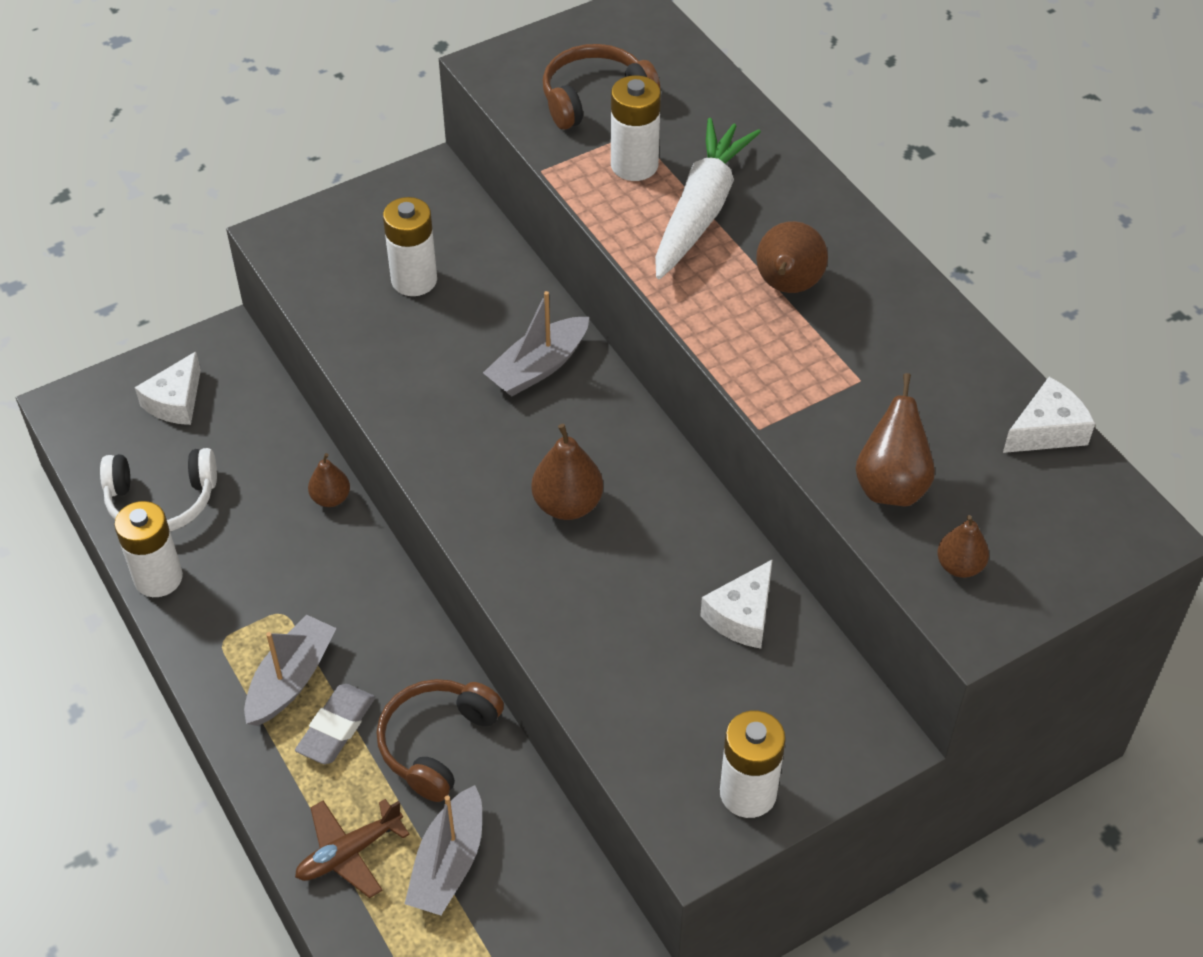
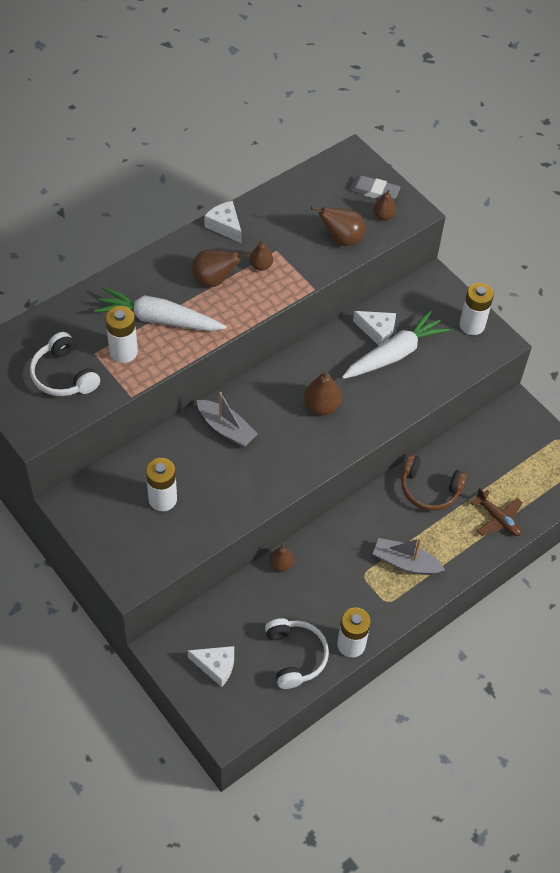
camera: 100 degrees left, 5 degrees up
(336, 727) = (430, 536): grey eraser -> grey eraser (374, 191)
(448, 863) = (493, 476): grey boat -> none
(595, 98) = (63, 375): brown headphones -> white headphones
(680, 637) = (394, 354): none -> white carrot
(821, 354) = (261, 266): none -> brown pear
(1047, 430) = (297, 183): white cheese -> white cheese (225, 226)

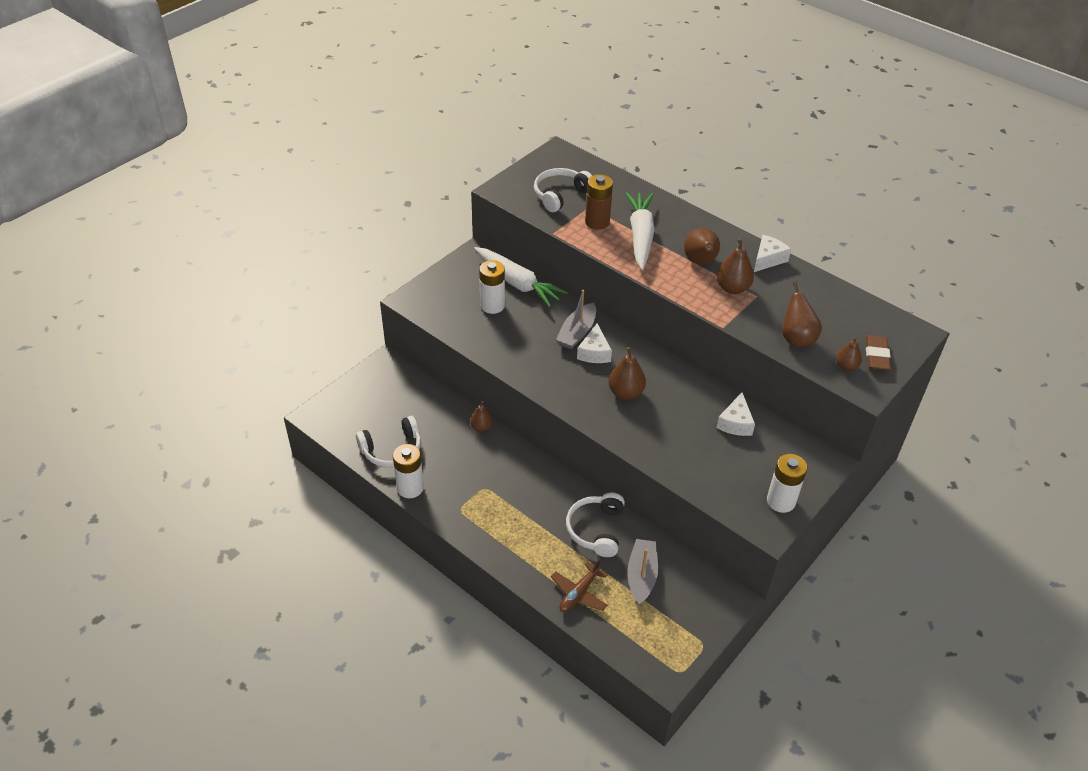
camera: 80 degrees right, 10 degrees down
(123, 352) = (597, 222): white battery -> brown battery
(216, 666) = (374, 399): white cheese -> white cheese (594, 352)
(261, 266) = (732, 288): brown pear -> brown pear, size x1.58
(374, 191) = (876, 355): grey eraser -> brown eraser
(394, 354) = (712, 439): white carrot -> white carrot (517, 283)
(405, 562) = (506, 519): grey boat -> grey boat (641, 576)
(429, 489) = (596, 529): brown headphones -> white headphones

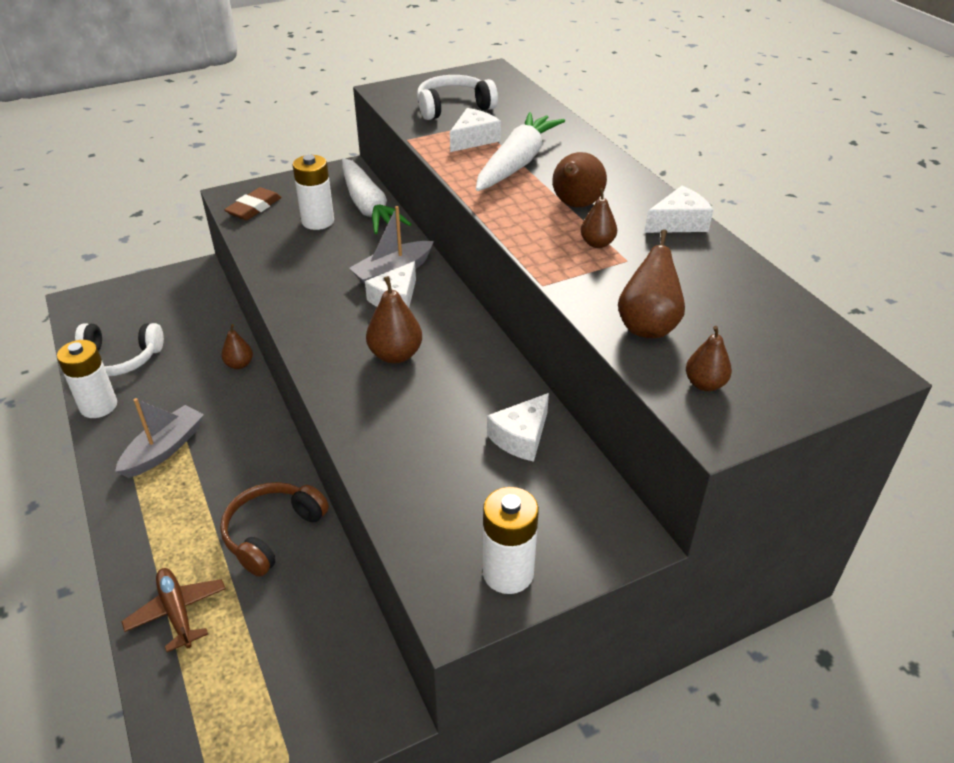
camera: 25 degrees right, 5 degrees down
(579, 593) = (177, 612): brown plane -> brown plane turned 90 degrees clockwise
(596, 529) = (272, 532): white headphones -> brown headphones
(597, 222) = (473, 139): brown battery -> white cheese
(641, 576) = (281, 620): grey boat -> grey boat (164, 449)
(732, 288) = (597, 243): brown pear -> brown pear, size x0.63
(876, 355) = (770, 383): brown eraser -> brown eraser (254, 208)

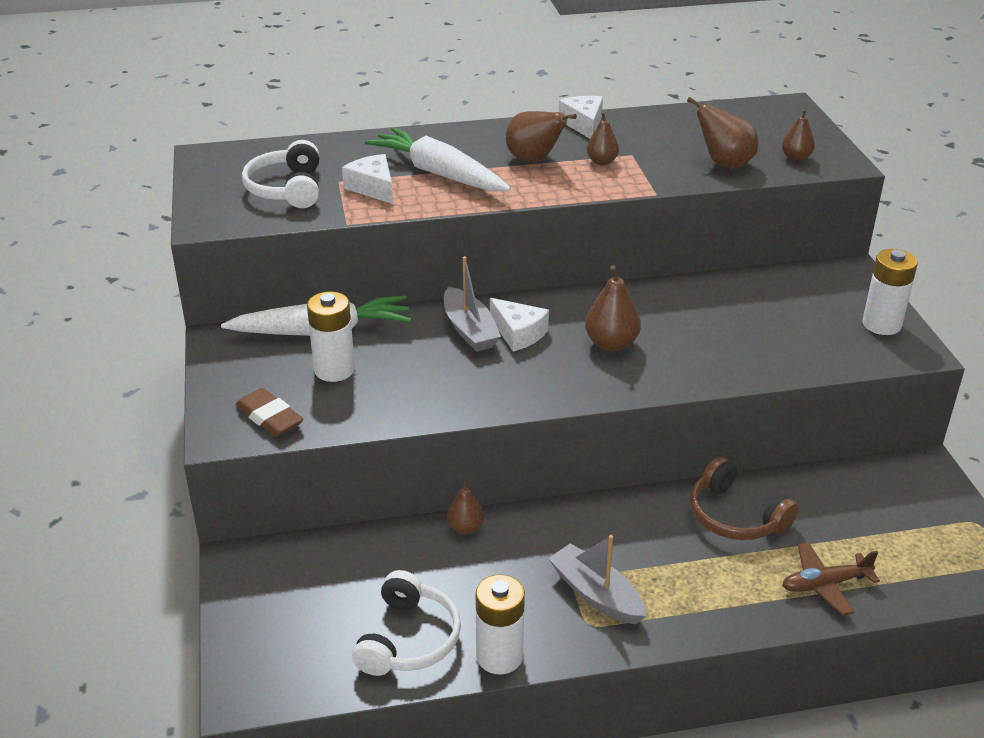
camera: 75 degrees left, 5 degrees down
(521, 437) = (739, 296): white cheese -> none

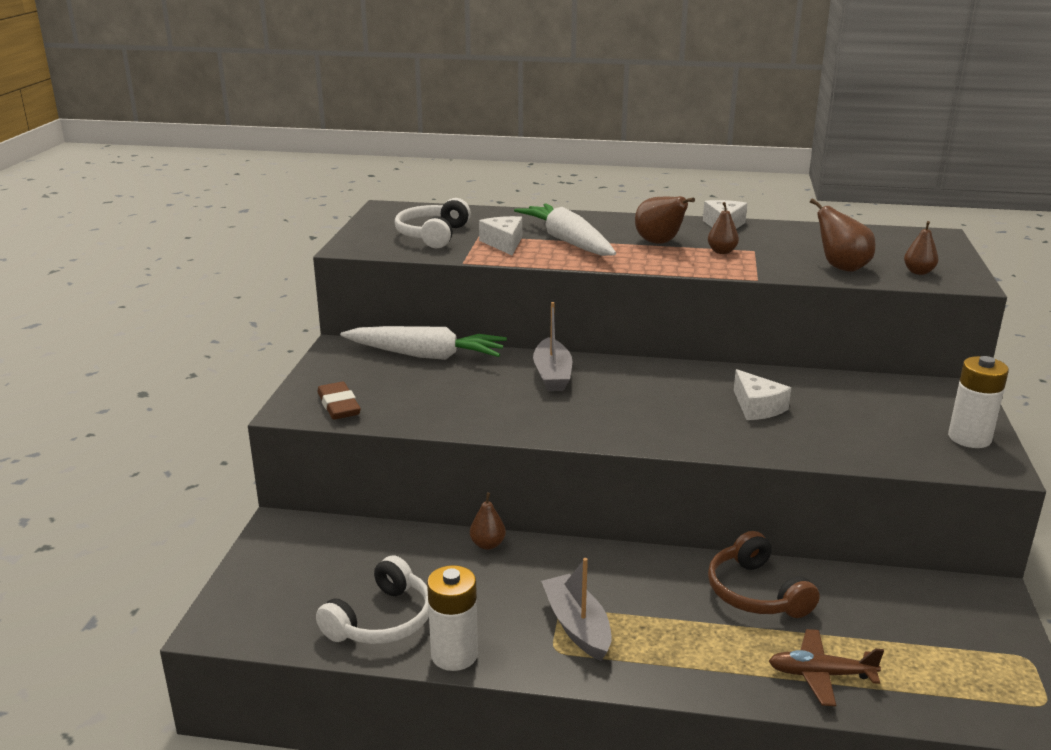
camera: 20 degrees right, 10 degrees down
(334, 370) = (416, 383): white battery -> none
(518, 333) = (594, 385): white cheese -> white cheese (757, 407)
(611, 344) = (677, 406): brown pear -> none

